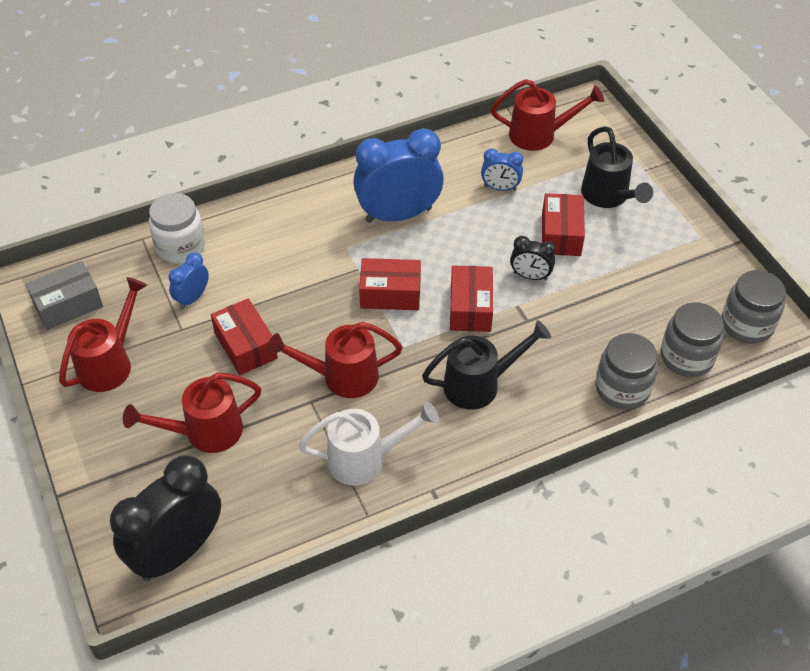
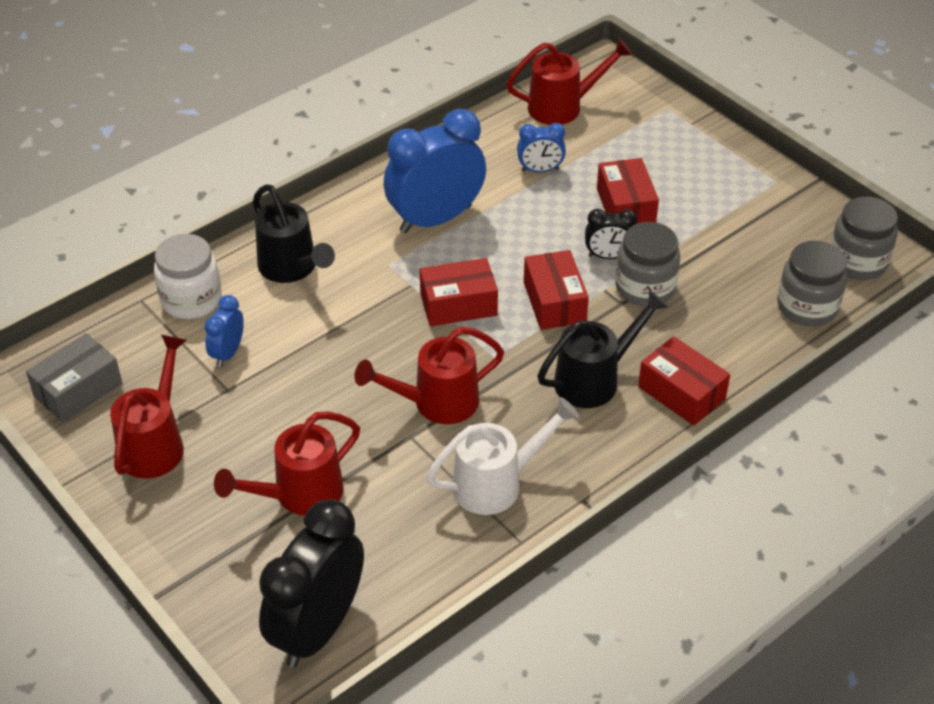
camera: 15 degrees left, 5 degrees down
(246, 346) = (311, 392): red box -> red box (681, 393)
(608, 196) = (662, 158): black watering can -> black watering can (292, 268)
(622, 388) = (751, 352): grey jar -> grey jar (645, 288)

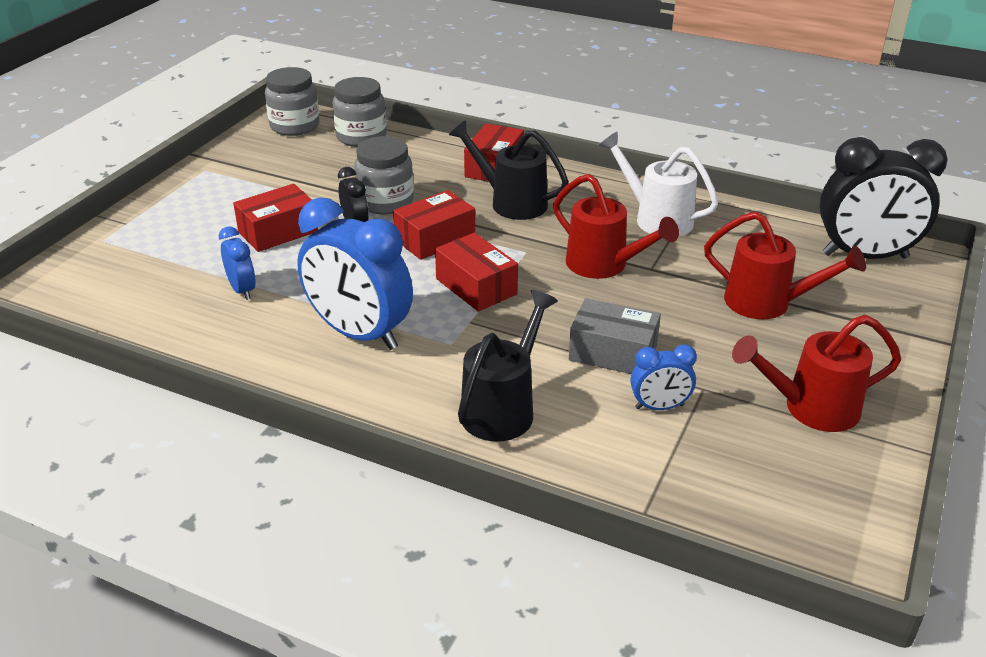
camera: 115 degrees left, 10 degrees down
(78, 390) = (812, 499): grey box -> grey box (613, 353)
(191, 300) = (610, 467): white jar -> none
(563, 107) = (118, 302): red watering can -> none

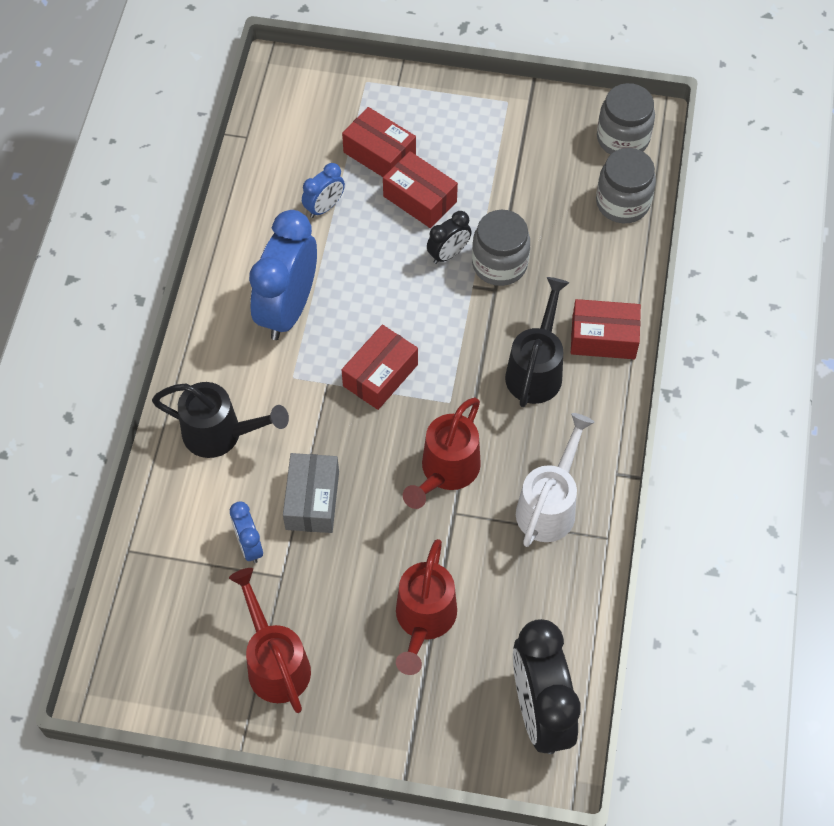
camera: 75 degrees right, 25 degrees up
(435, 239) = (447, 323): red box -> red box (379, 154)

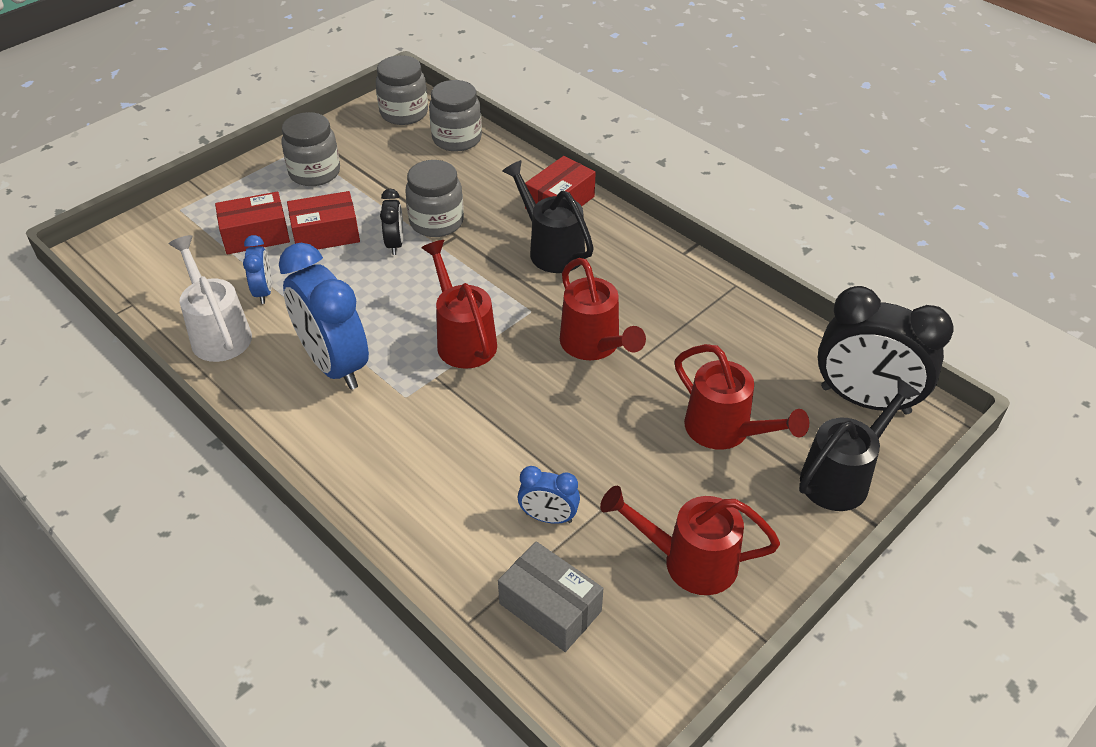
camera: 55 degrees left, 15 degrees down
(220, 434) = (411, 478): black watering can -> black watering can (841, 477)
(312, 500) = (542, 446): grey box -> grey box (550, 607)
(380, 375) = (463, 339): red box -> red watering can
(486, 135) = (314, 173): none -> grey jar
(549, 505) = (680, 302): white watering can -> white watering can (218, 333)

